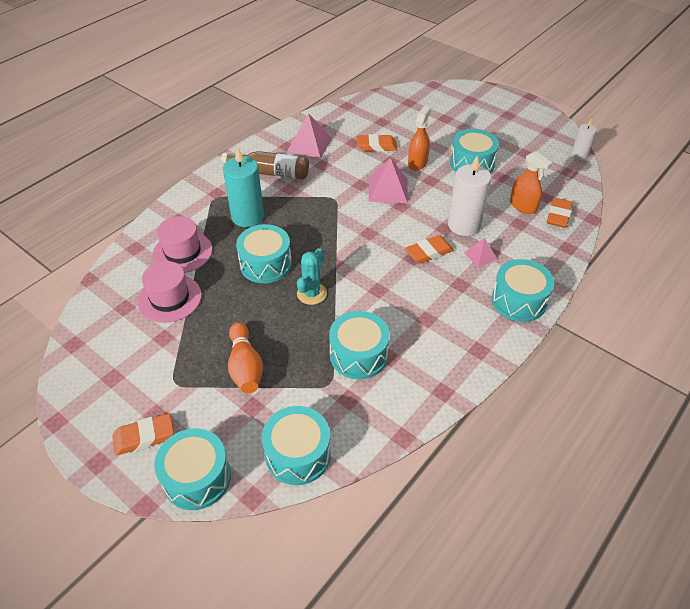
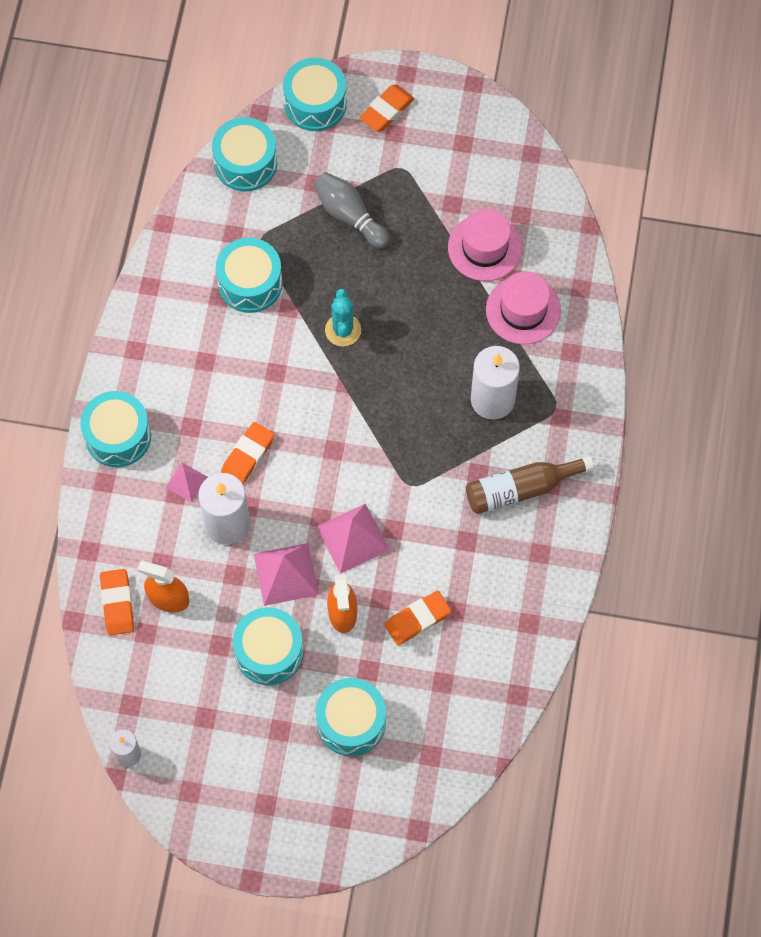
camera: 150 degrees right, 20 degrees up
(245, 367) = (349, 215): orange bowling pin -> grey bowling pin
(247, 216) = (492, 399): turquoise candle -> white candle
(265, 264) = (419, 342): turquoise drum -> turquoise drum (351, 722)
(309, 145) = (510, 572): pink pyramid -> pink pyramid (286, 574)

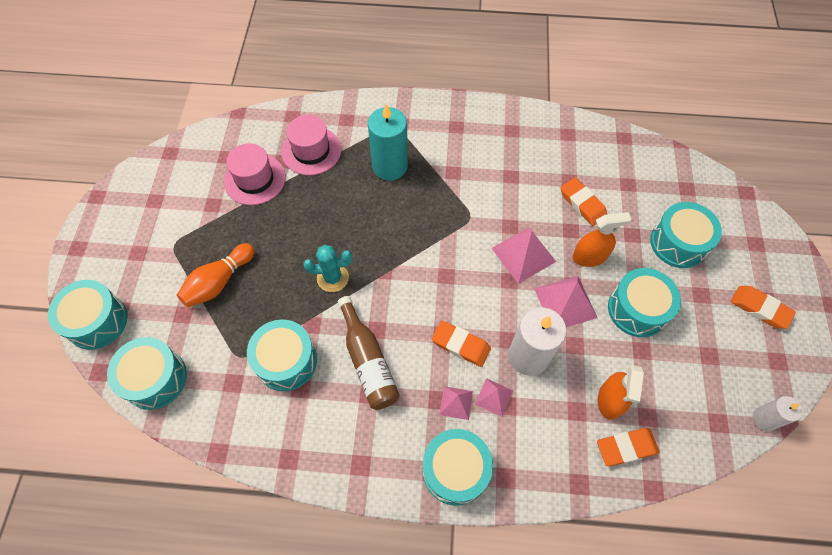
camera: 95 degrees left, 5 degrees down
(185, 444) = (456, 403): none -> pink pyramid
(349, 215) = (219, 282): grey bowling pin -> orange bowling pin
(386, 110) = (113, 261): orange eraser -> orange eraser (759, 309)
(492, 399) = (390, 166): white candle -> turquoise candle
(521, 489) = (463, 144): brown bottle -> brown bottle (368, 361)

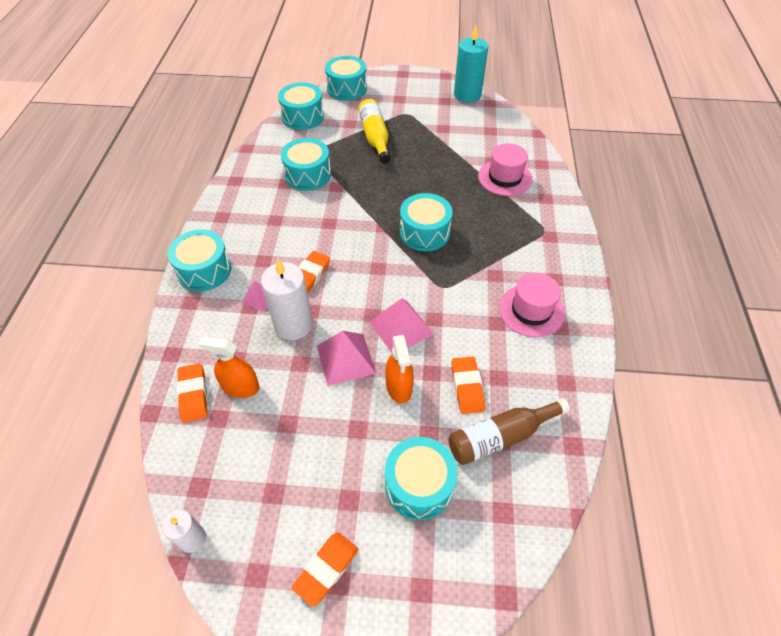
camera: 90 degrees right, 10 degrees down
(219, 282) = (375, 137): orange bowling pin -> yellow bottle
(255, 179) = (470, 147): pink hat -> pink hat (531, 310)
(332, 278) = (377, 196): turquoise cactus -> none
(368, 361) = (302, 219): brown bottle -> brown bottle (501, 437)
(390, 166) = (495, 229): turquoise candle -> turquoise candle (467, 95)
(456, 403) = (258, 272): pink pyramid -> none
(582, 204) = (467, 387): orange eraser -> orange eraser turned 60 degrees counterclockwise
(637, 309) = (334, 425): turquoise drum -> turquoise drum (424, 232)

